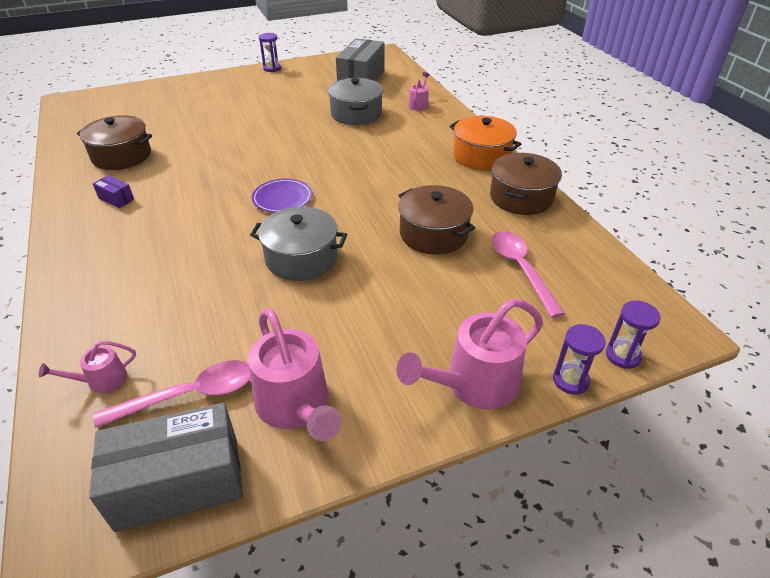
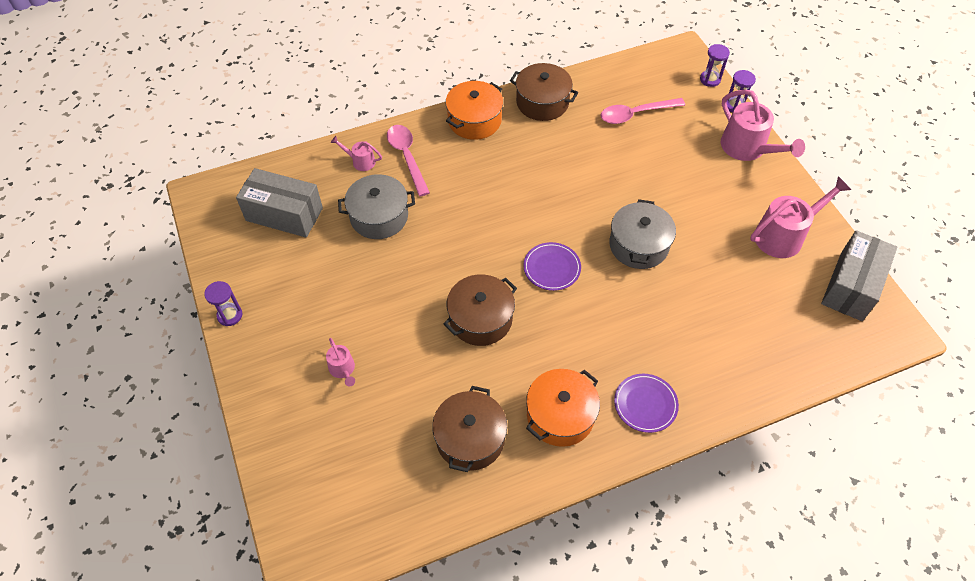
camera: 90 degrees left, 15 degrees up
(98, 249) = (645, 404): none -> purple plate
(101, 381) = (790, 351): pink watering can -> pink watering can (343, 369)
(116, 199) = (560, 415): purple box -> orange pot
(179, 483) = (851, 286): grey box -> grey box turned 45 degrees clockwise
(190, 395) = (789, 294): pink spoon -> pink spoon (407, 157)
(433, 234) = (598, 160): brown pot -> brown pot (480, 319)

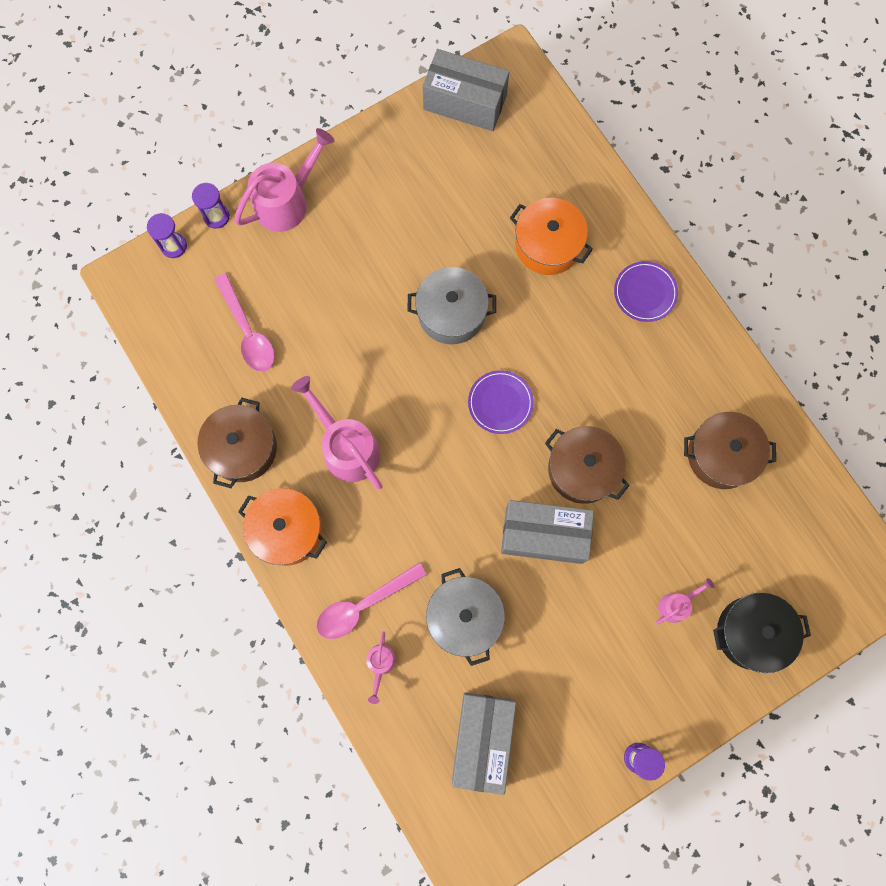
camera: 100 degrees left, 20 degrees up
(299, 427) = (752, 633): none -> black pot
(430, 280) = (544, 535): none -> grey box
(560, 415) = (676, 372): orange pot -> orange pot (548, 245)
(784, 235) = (409, 164): pink watering can -> pink watering can (346, 447)

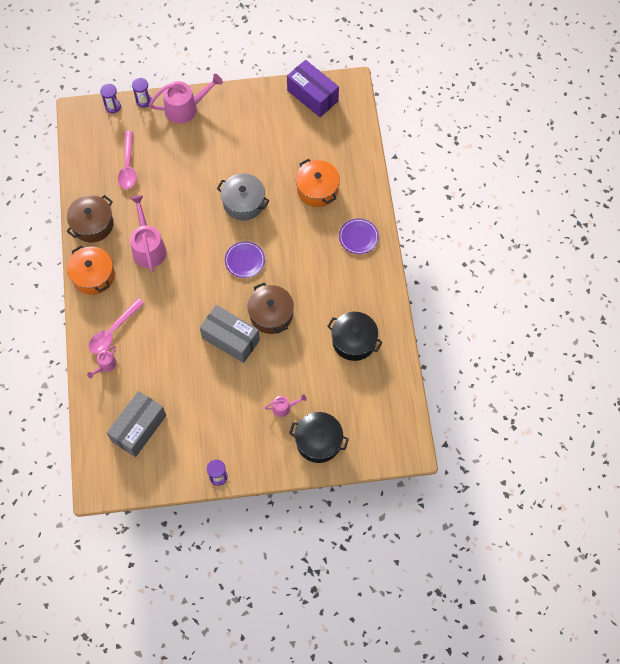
camera: 25 degrees right, 10 degrees down
(363, 605) = (113, 331): pink spoon -> pink spoon turned 45 degrees counterclockwise
(464, 617) = (163, 362): grey pot -> none
(465, 102) = (312, 96): grey box -> purple box
(721, 455) = (354, 341): brown pot -> black pot

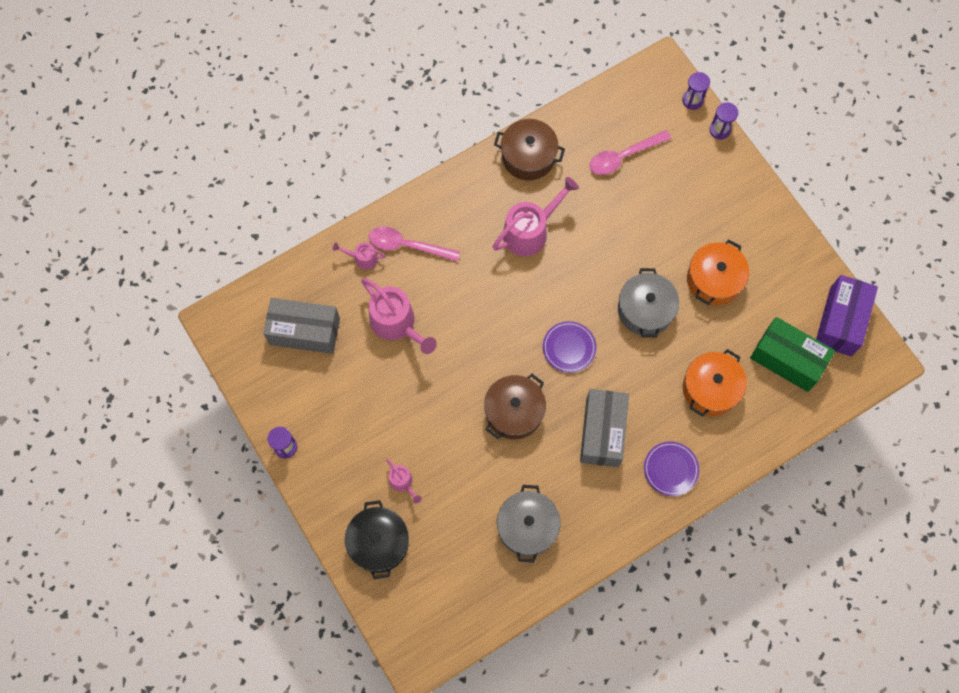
camera: 65 degrees right, 5 degrees up
(93, 276) = (464, 190): orange pot -> orange pot (714, 280)
(186, 108) = (737, 181): pink watering can -> pink watering can (397, 324)
(230, 339) = (460, 380): grey box -> grey box (602, 432)
(321, 137) = (787, 359): none -> green box
(354, 341) = (527, 527): black pot -> grey pot

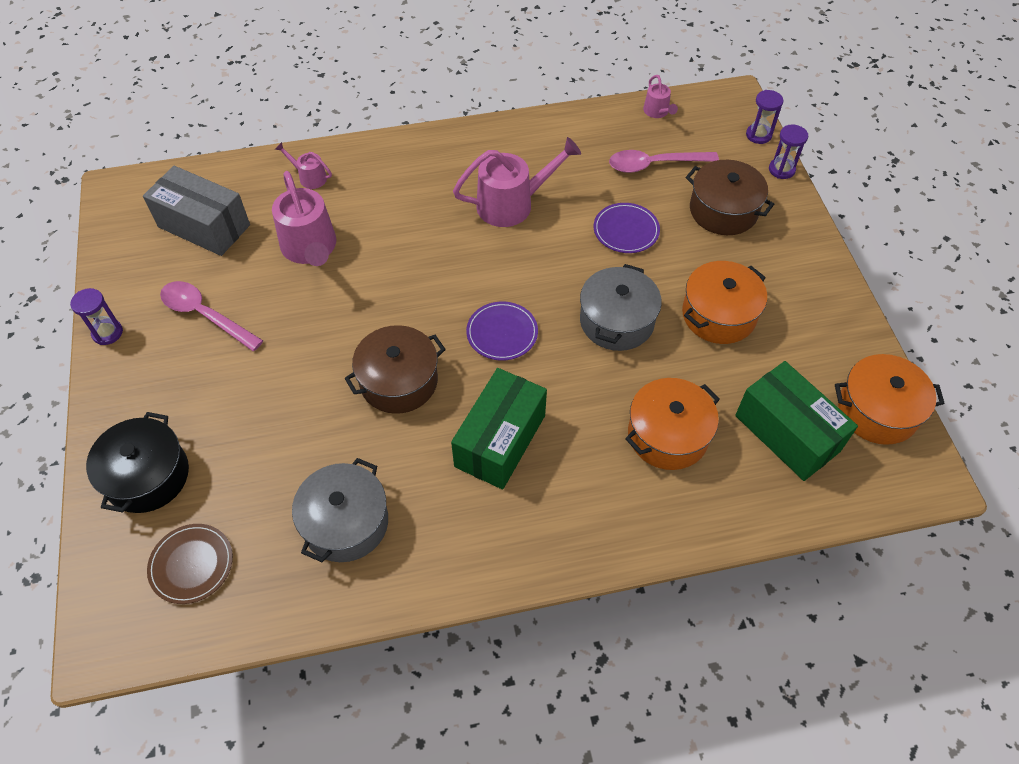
camera: 20 degrees right, 15 degrees down
(402, 482) = (218, 416): pink watering can -> pink watering can (657, 112)
(407, 245) = (365, 179): pink spoon -> pink spoon (205, 315)
(442, 590) = (191, 564): none -> brown plate
(528, 156) = (544, 136): brown pot -> brown pot (723, 210)
(602, 432) = (500, 441): grey box -> green box
(671, 469) = (573, 516): purple plate -> purple plate (626, 230)
(840, 321) = (877, 410): purple box -> orange pot

